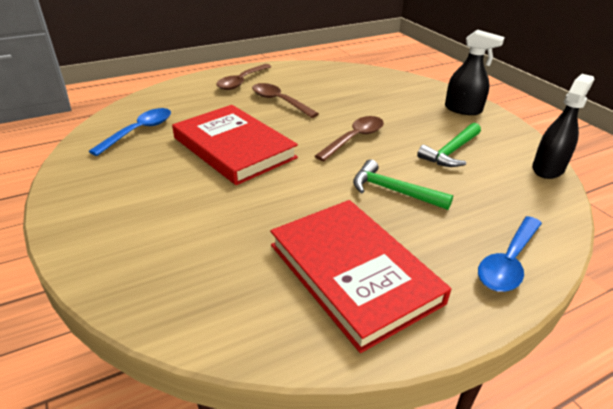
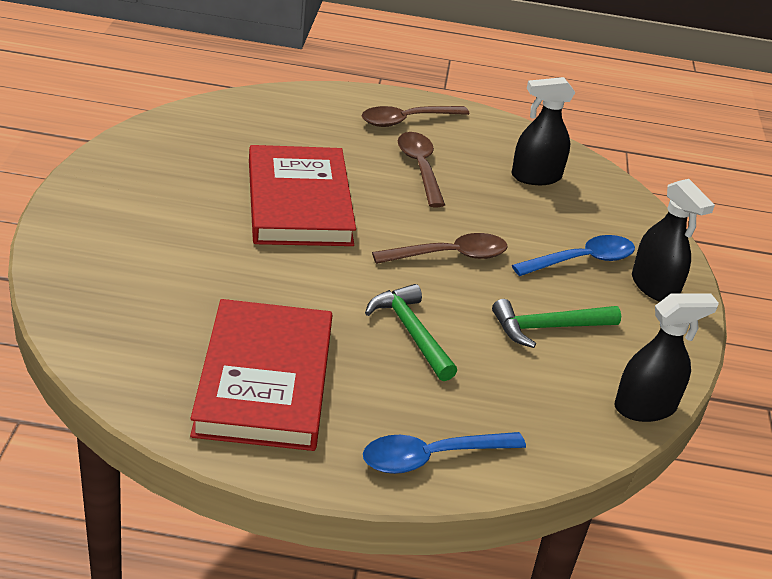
camera: 30 degrees right, 0 degrees up
(139, 131) = (221, 137): blue spoon -> blue spoon (582, 260)
(341, 83) = (536, 177): none -> black spray bottle

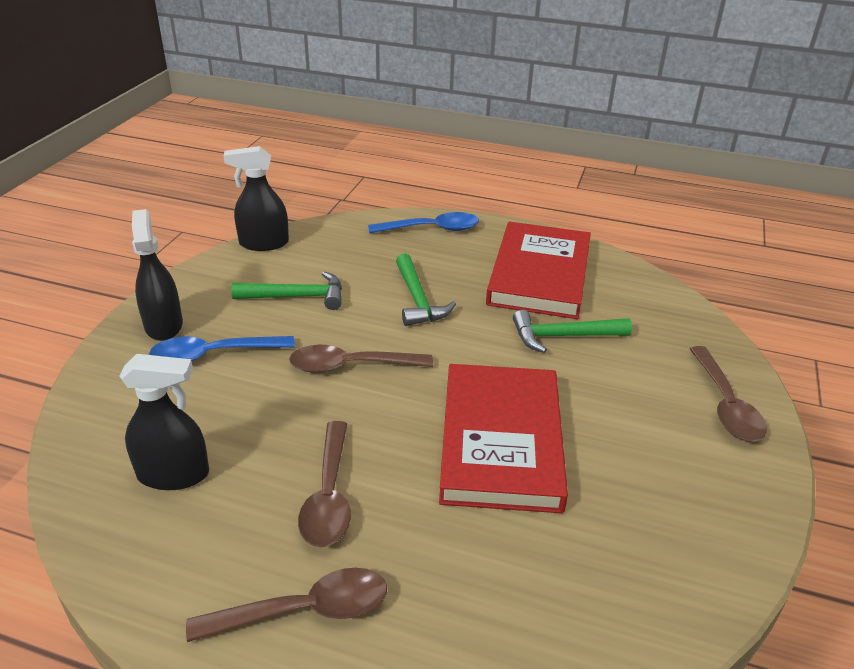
camera: 165 degrees left, 0 degrees up
(86, 235) = (725, 404): none -> brown spoon
(239, 295) = (563, 336): none -> green hammer

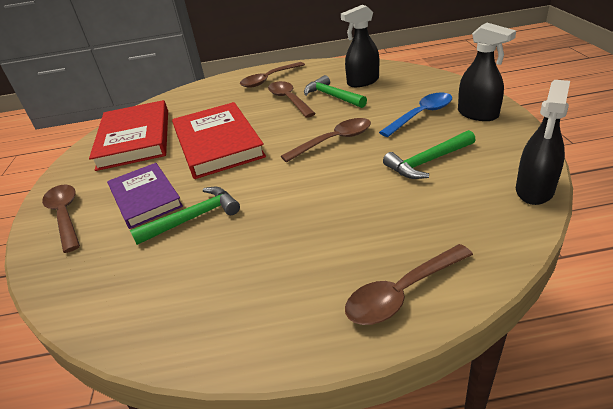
camera: 160 degrees right, 0 degrees up
(263, 243) = (534, 190): black spray bottle -> black spray bottle turned 150 degrees clockwise
(418, 299) = (334, 199): green hammer -> green hammer (332, 96)
(431, 229) = (402, 293): blue spoon -> brown spoon
(540, 275) = (235, 277): red book -> red book (135, 138)
(619, 386) = (145, 197): none -> purple book

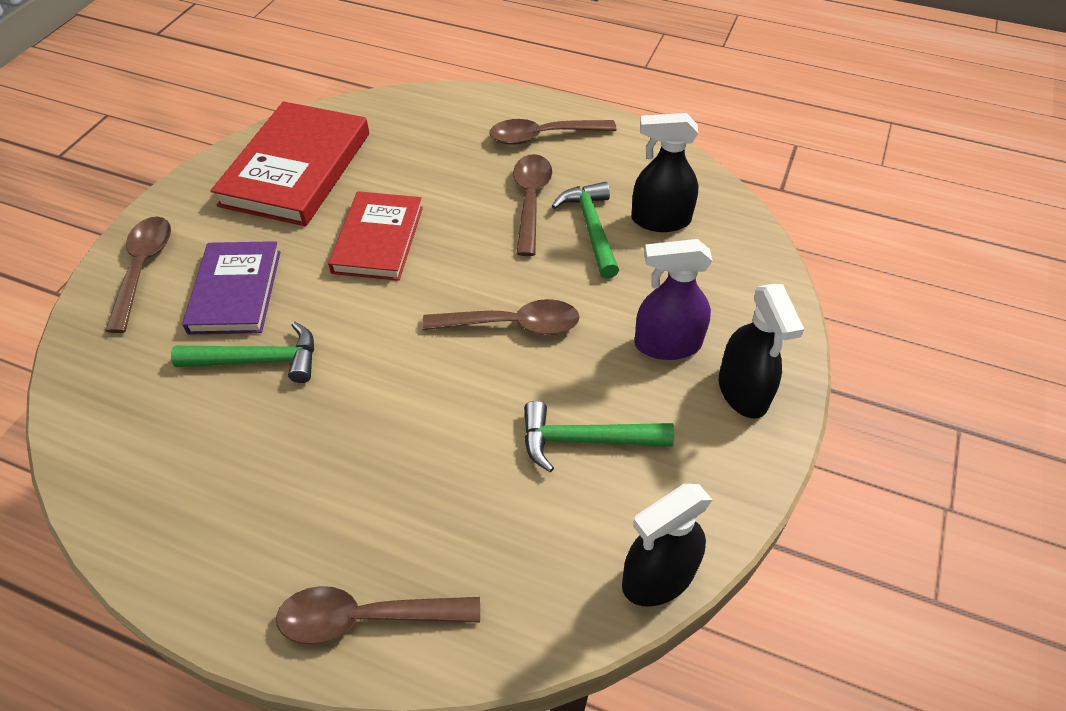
camera: 25 degrees right, 15 degrees up
(218, 143) = (378, 239): red book -> red book, size x0.66
(421, 115) = (667, 344): blue spoon -> purple spray bottle

